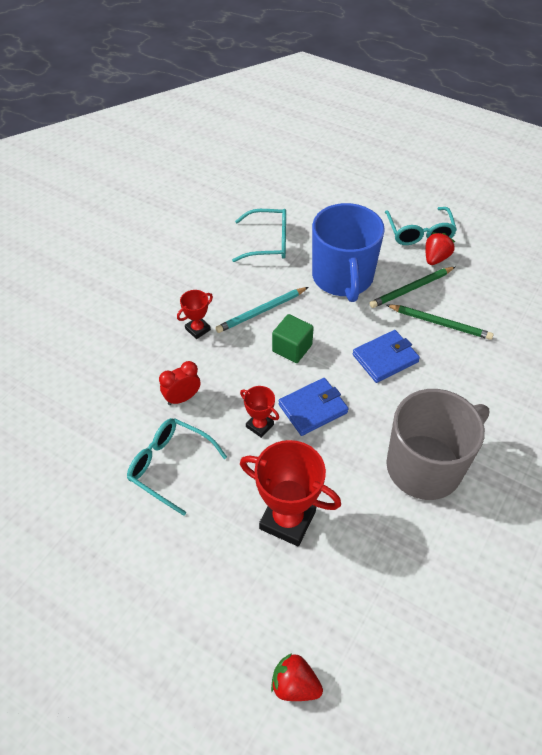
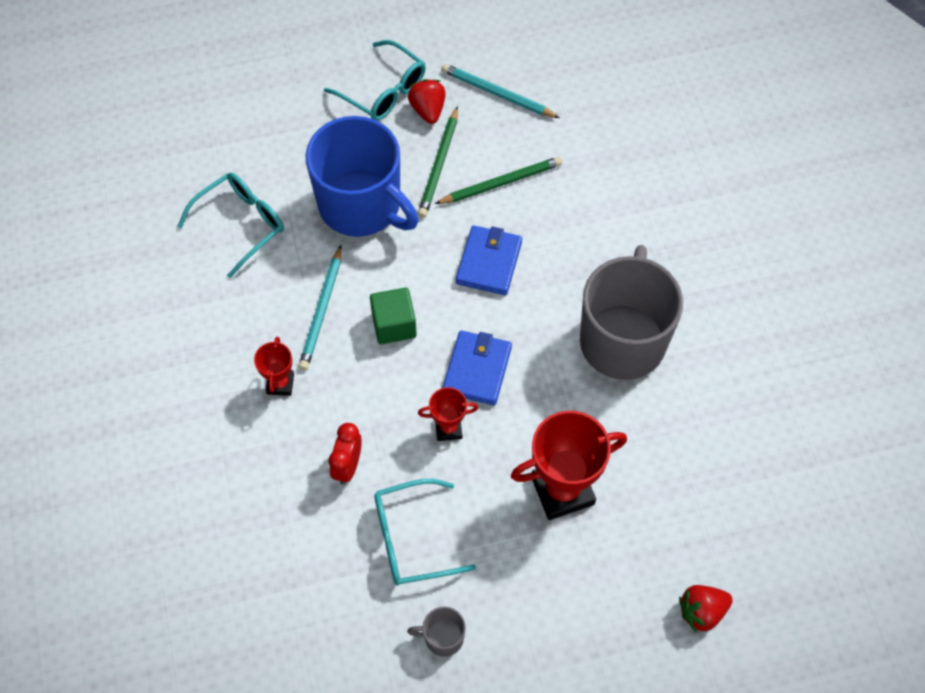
camera: 45 degrees left, 10 degrees up
(122, 536) = (442, 637): none -> grey mug
(489, 277) = (497, 94): none -> turquoise pencil

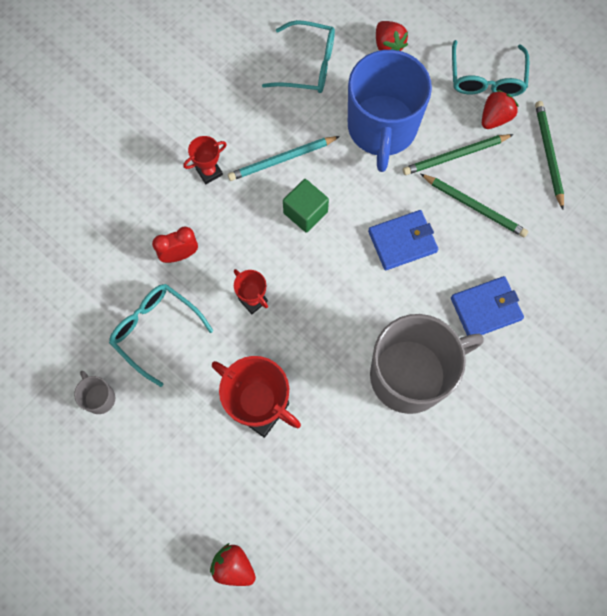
camera: 55 degrees right, 10 degrees up
(280, 145) = (388, 45): none -> red strawberry
(477, 370) = (311, 290): blue wallet -> blue wallet (486, 309)
(497, 94) = (548, 154): turquoise pencil -> green pencil

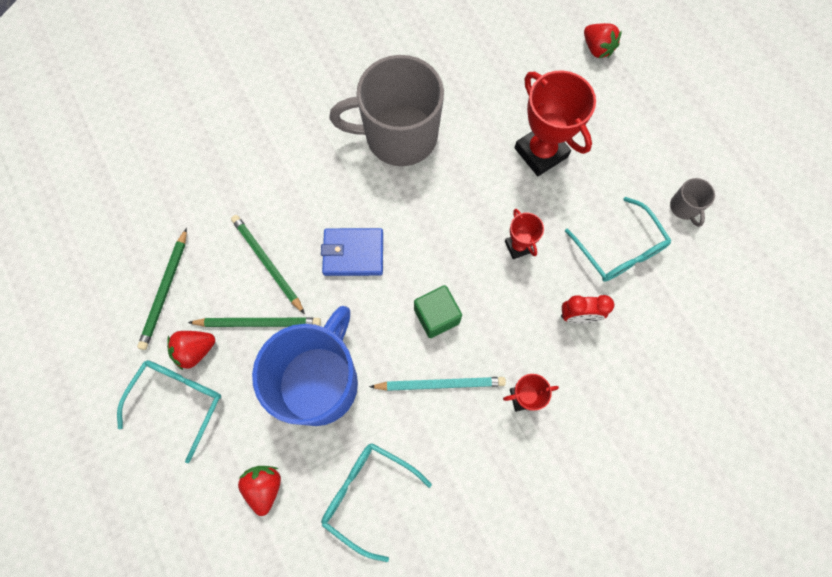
camera: 160 degrees left, 0 degrees up
(486, 309) = (306, 167): blue wallet -> none

